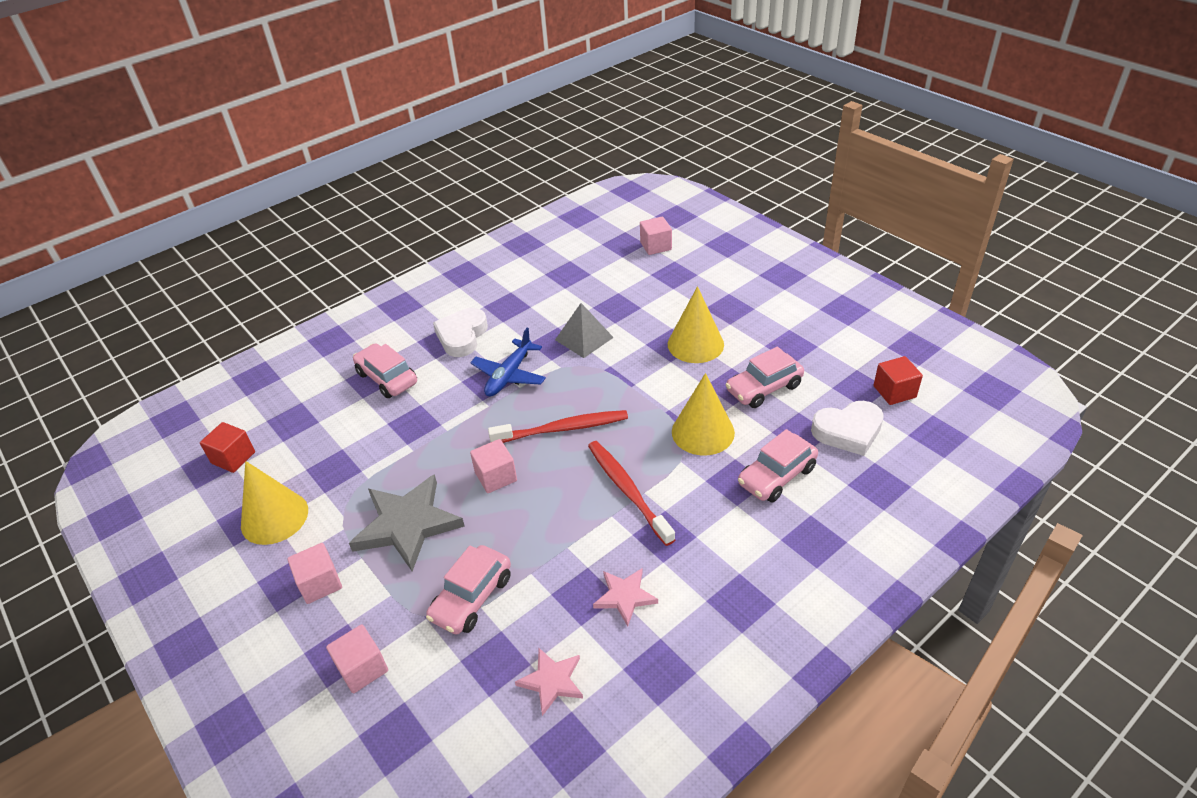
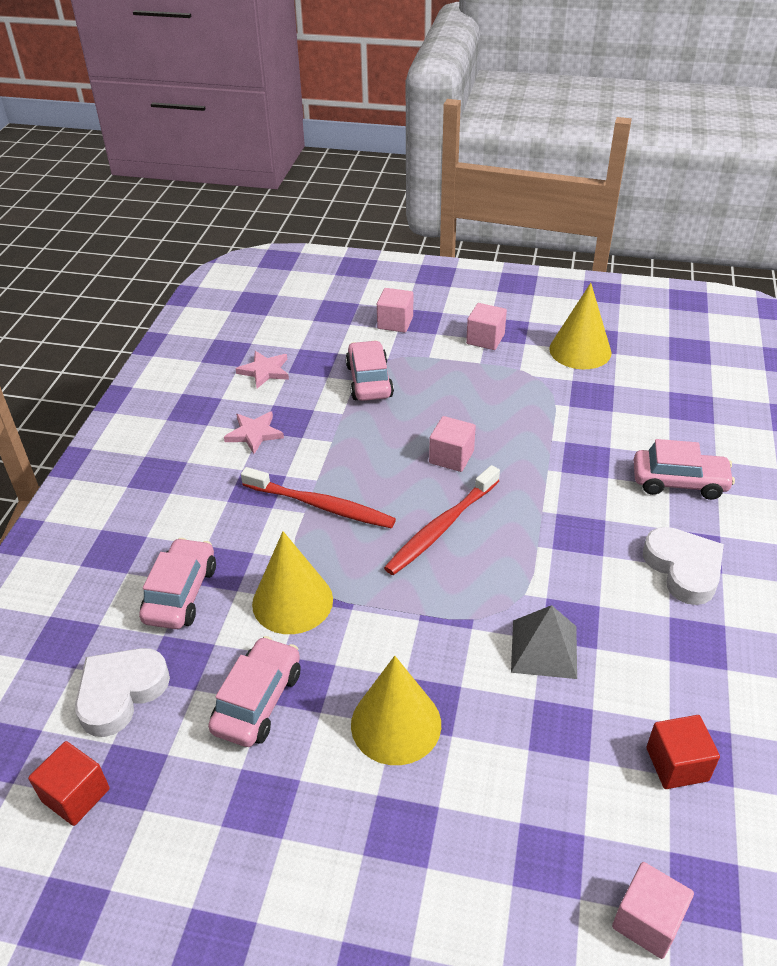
camera: 140 degrees right, 0 degrees up
(233, 458) = (682, 363): red cube -> red cube (677, 764)
(407, 524) = (476, 393): grey star -> none
(509, 375) = (566, 552): blue plane -> none

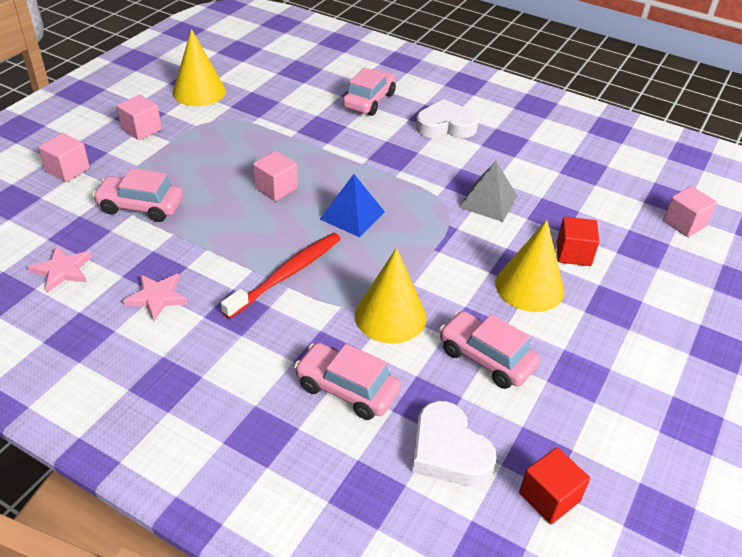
camera: 75 degrees left, 0 degrees up
(441, 528) = (352, 215): red toothbrush -> blue pyramid
(677, 764) = (589, 179): red cube -> red cube (573, 253)

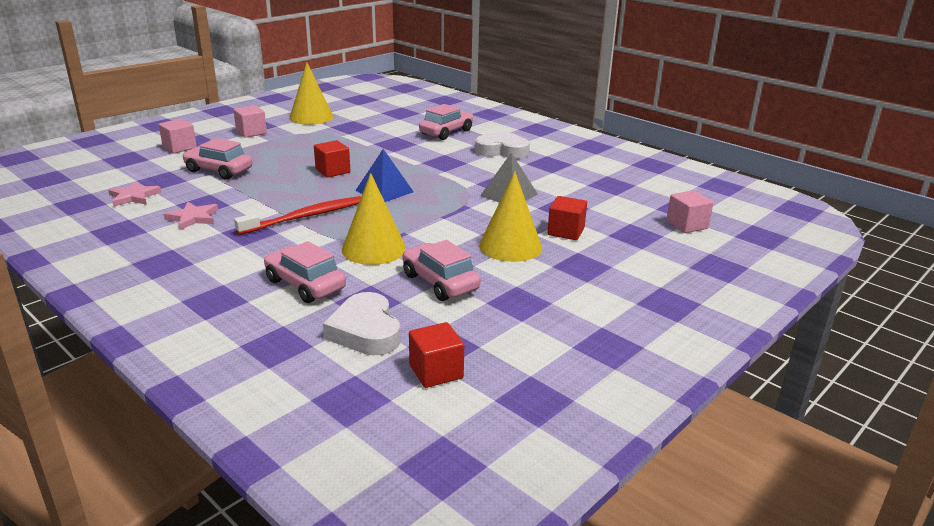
camera: 15 degrees right, 15 degrees down
(276, 188) = (333, 171): pink cube -> red cube

